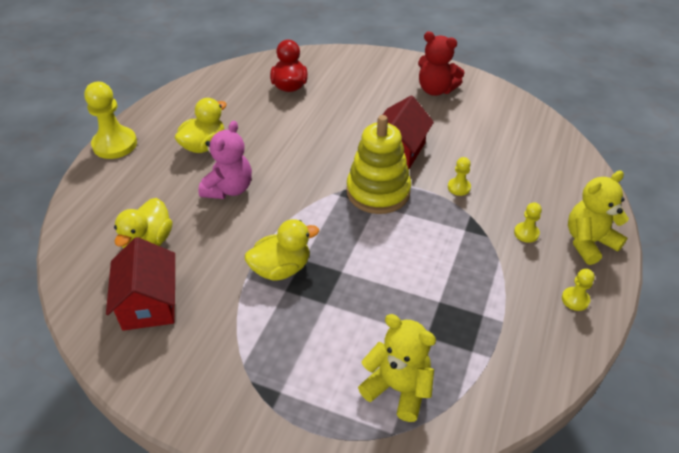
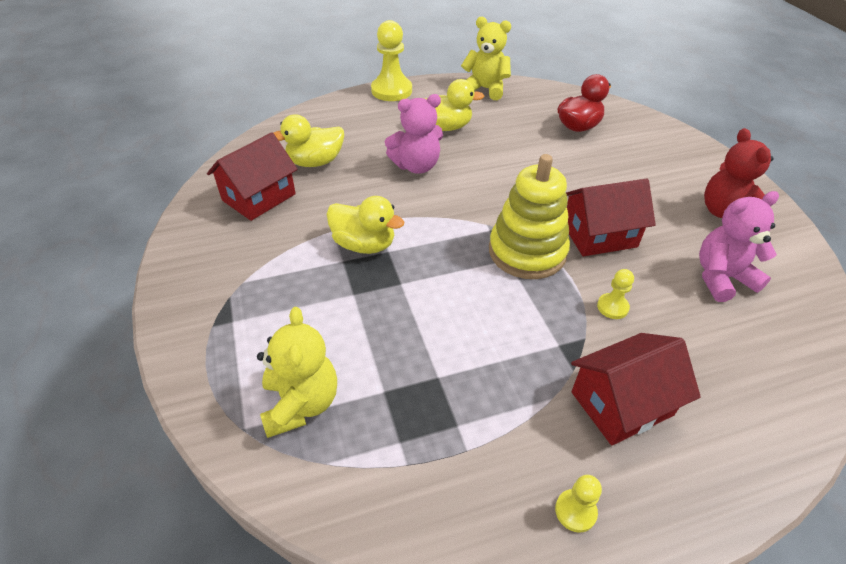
camera: 50 degrees right, 0 degrees up
(480, 130) = (721, 278): none -> pink teddy bear
(526, 233) = (621, 403): yellow pawn -> red house
(588, 242) = (687, 479): yellow teddy bear -> yellow teddy bear (485, 89)

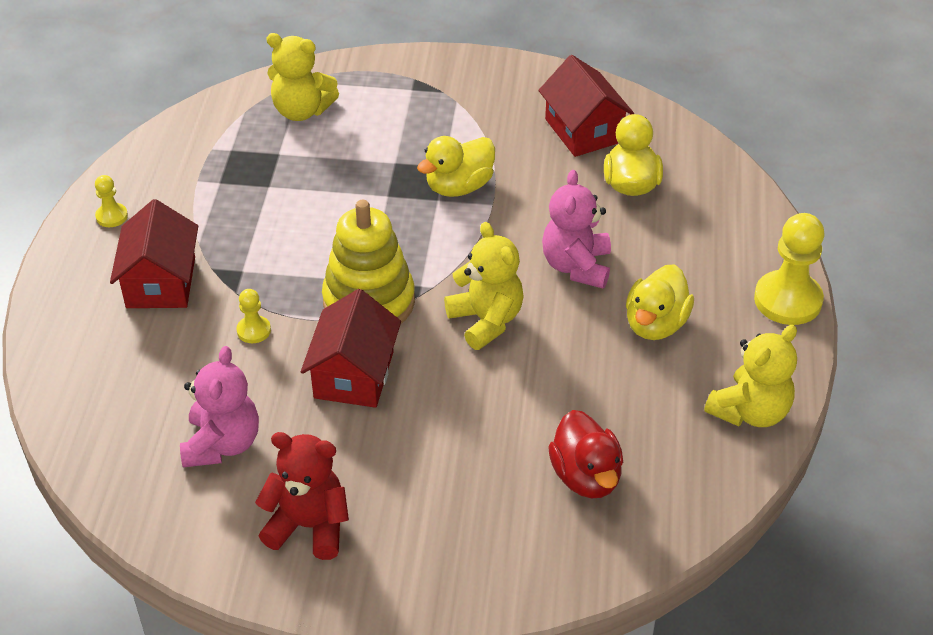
camera: 115 degrees right, 0 degrees up
(497, 190) = (486, 320): none -> yellow teddy bear

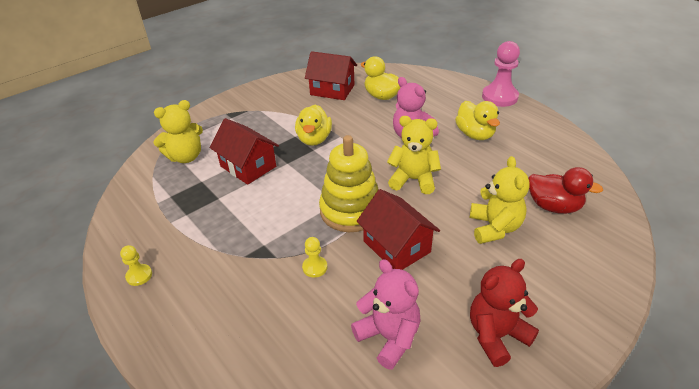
camera: 45 degrees left, 5 degrees down
(161, 282) = (223, 285): red house -> red house (248, 166)
(750, 411) = (556, 139): yellow teddy bear -> yellow teddy bear (494, 228)
(787, 300) = (499, 97): yellow pawn -> pink pawn

